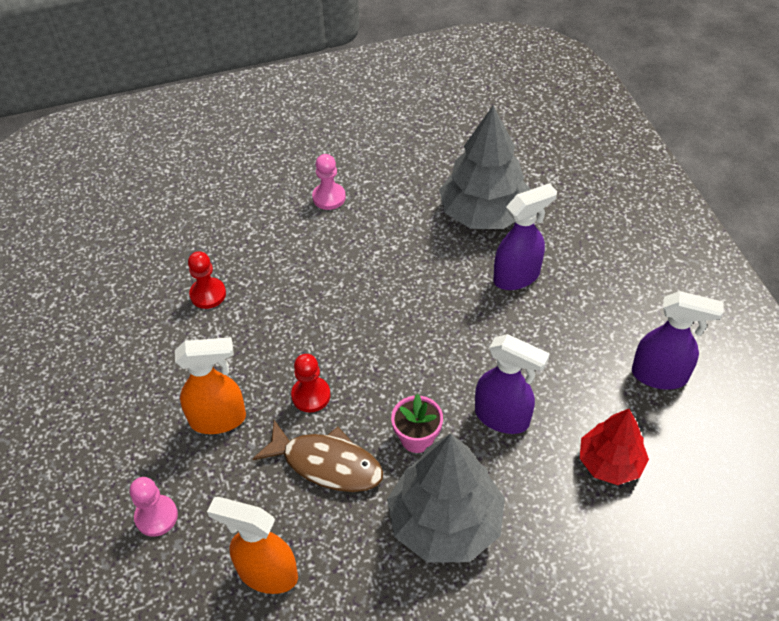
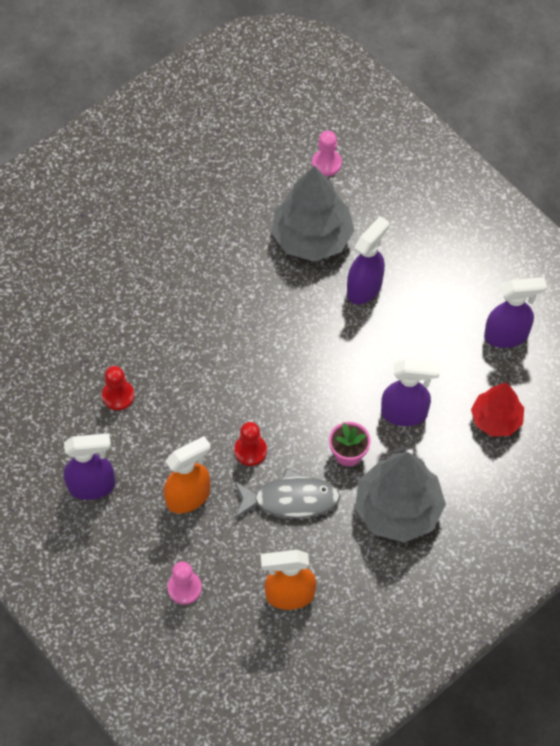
camera: 25 degrees left, 10 degrees up
(128, 371) = (92, 486): none -> purple spray bottle
(327, 464) = (291, 500): brown fish -> grey fish
(329, 197) = (172, 267): pink pawn -> pink pawn (326, 163)

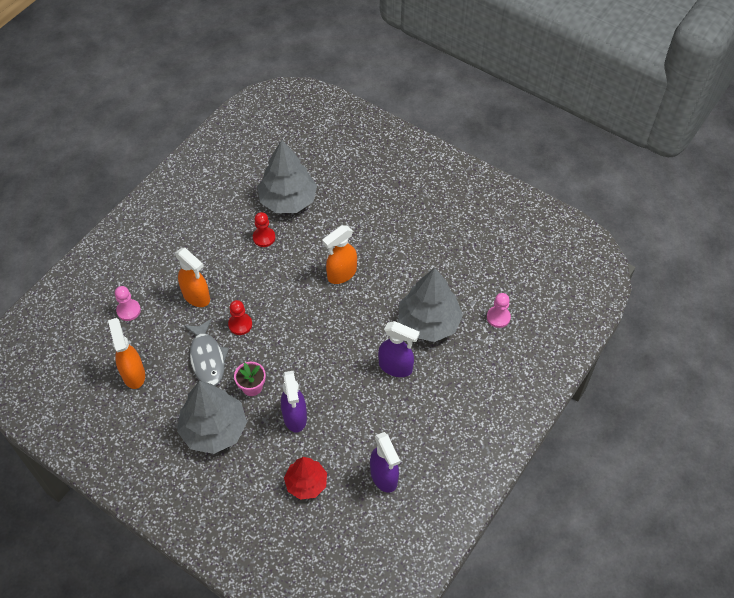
camera: 75 degrees right, 5 degrees down
(64, 353) = (288, 200): none -> grey tree
(92, 486) = (193, 241): purple spray bottle -> none
(209, 316) = (341, 274): none -> orange spray bottle

